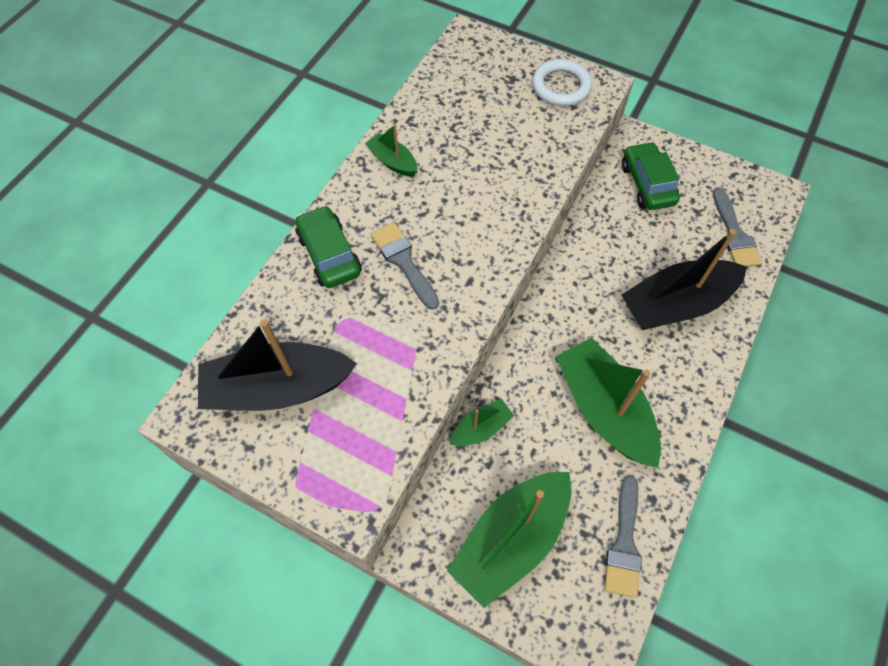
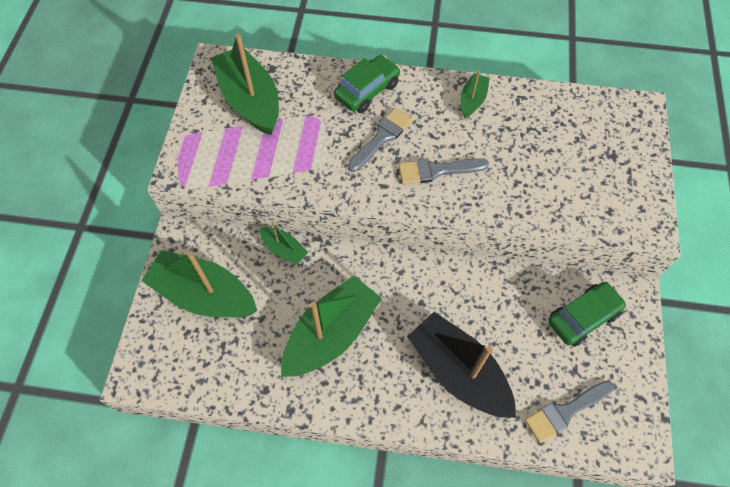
camera: 70 degrees right, 0 degrees up
(278, 388) = (250, 100): black boat -> green boat
(561, 86) = (627, 196): white ring -> none
(624, 543) = (223, 376): grey brush -> grey brush (436, 171)

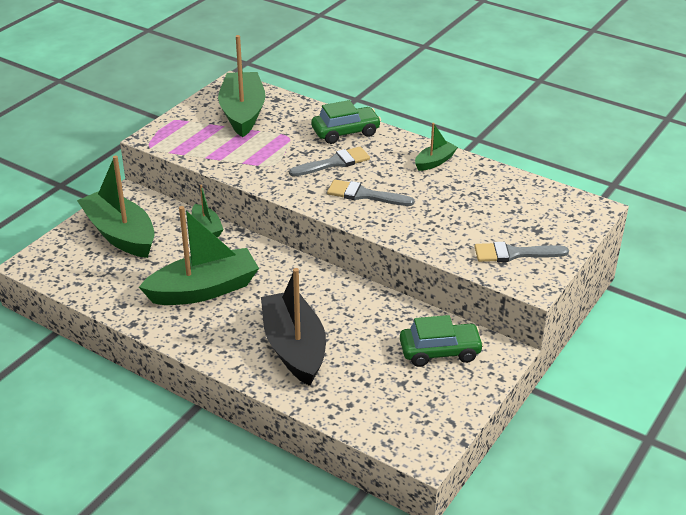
camera: 25 degrees right, 25 degrees down
(565, 412) = (370, 405): grey brush -> grey brush (514, 254)

